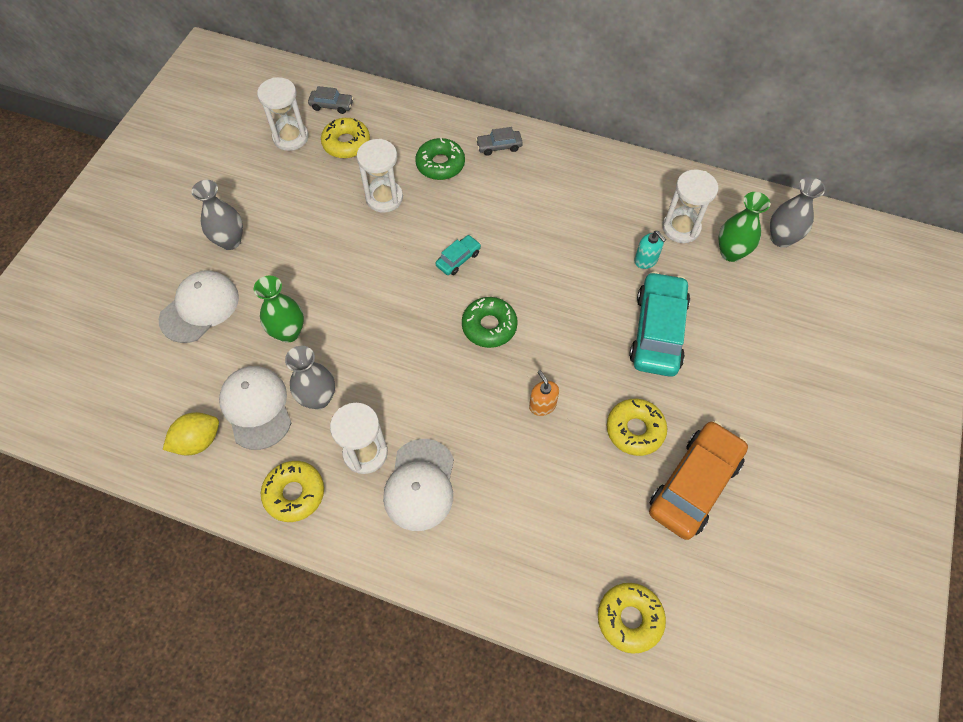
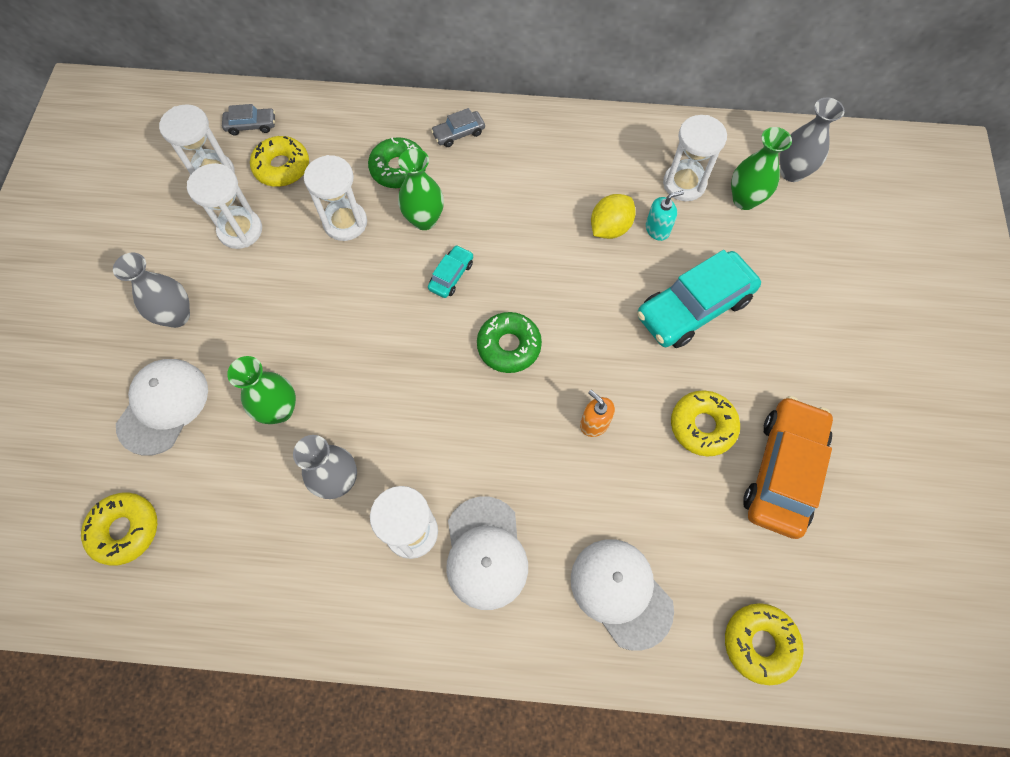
camera: 15 degrees left, 5 degrees up
(198, 441) = (209, 570): yellow lemon -> yellow lemon (610, 228)
(256, 407) = (267, 511): white cap -> white cap (621, 592)
(294, 493) = (343, 603): yellow donut -> yellow donut (125, 530)
(299, 186) = (240, 230): none -> white hourglass
(449, 209) = (424, 220): none -> green vase
(646, 260) = (657, 229): turquoise soap dispenser -> turquoise soap dispenser turned 60 degrees counterclockwise
(657, 331) = (694, 307): turquoise car -> turquoise car turned 120 degrees counterclockwise

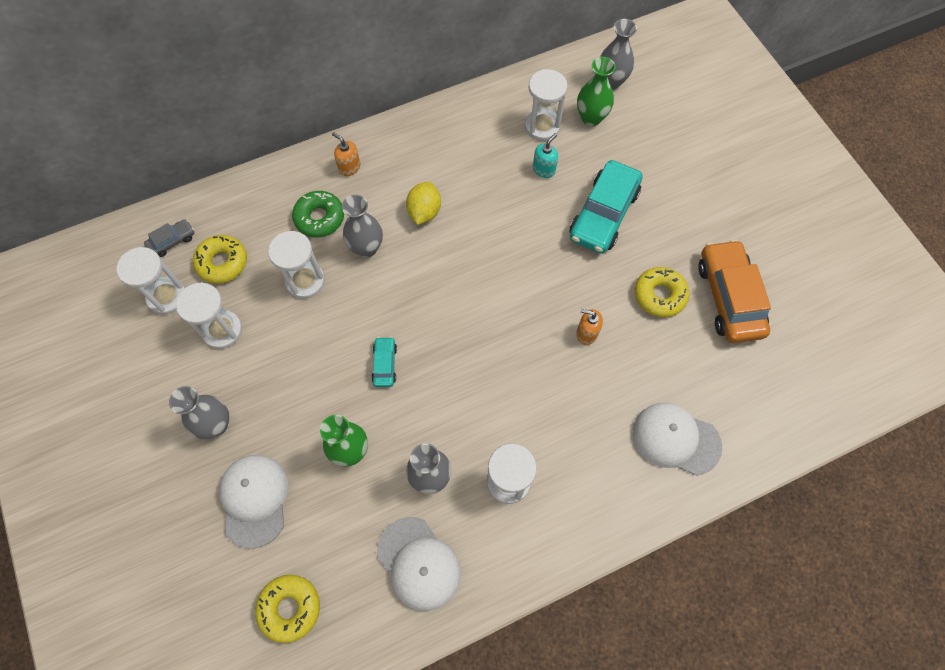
camera: 30 degrees left, 0 degrees up
(424, 220) = (366, 248): green vase -> grey vase
(451, 275) = (415, 280): turquoise car -> turquoise car (385, 364)
(458, 133) = (349, 167): grey car -> orange soap dispenser
(485, 553) = (569, 466): white cap -> white cap (418, 563)
(509, 346) = (492, 310): green donut -> none
(610, 228) = (509, 185): yellow lemon -> yellow lemon (424, 212)
(759, 643) = (781, 420): yellow donut -> none

